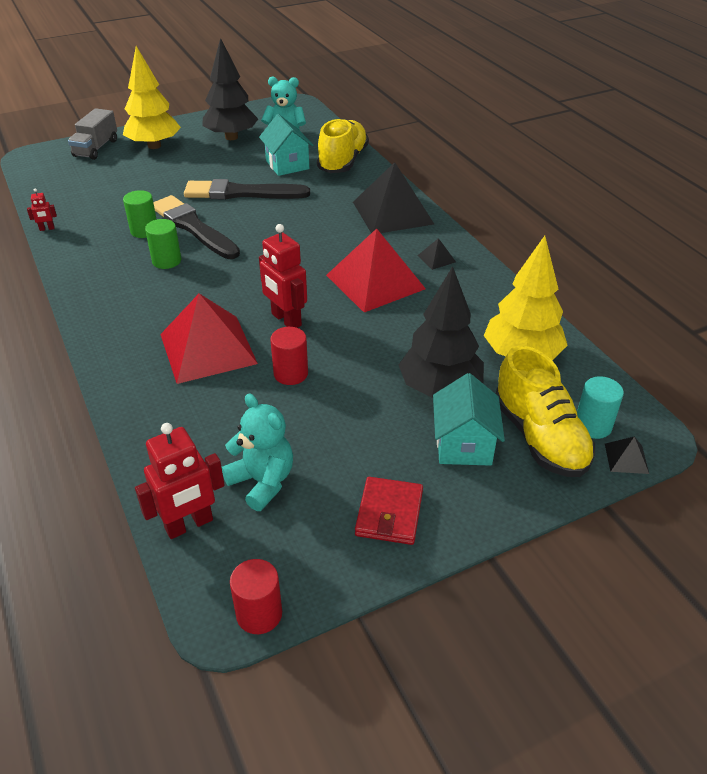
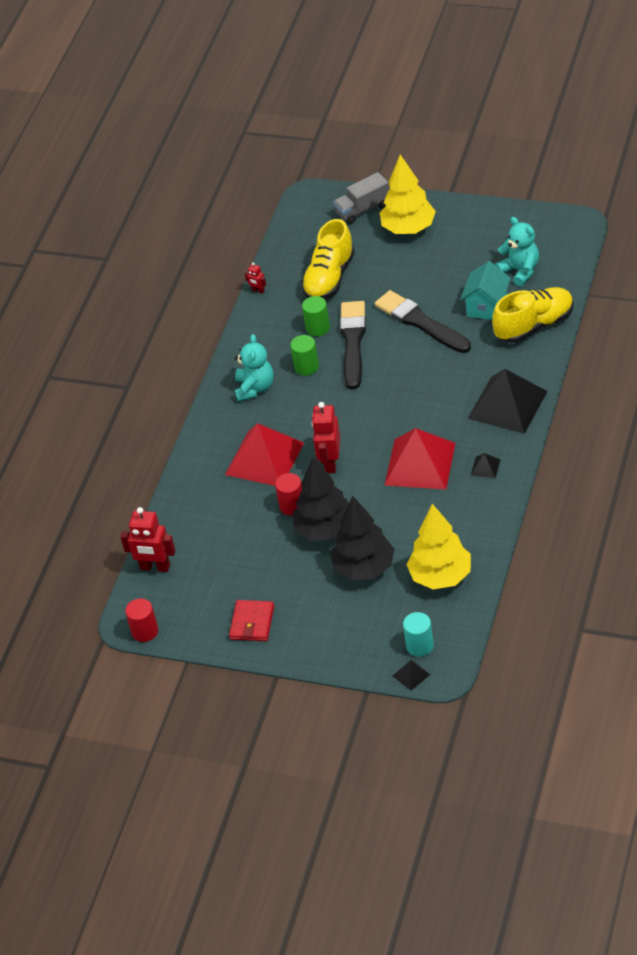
camera: 50 degrees right, 5 degrees up
(231, 137) = (478, 247): black tree -> black tree (325, 530)
(262, 482) = (210, 565): turquoise teddy bear -> turquoise teddy bear (255, 388)
(389, 513) = (252, 623): red wallet -> red wallet turned 45 degrees counterclockwise
(463, 444) = (334, 610): turquoise house -> none
(539, 437) = (380, 633): yellow shoe -> yellow shoe (329, 278)

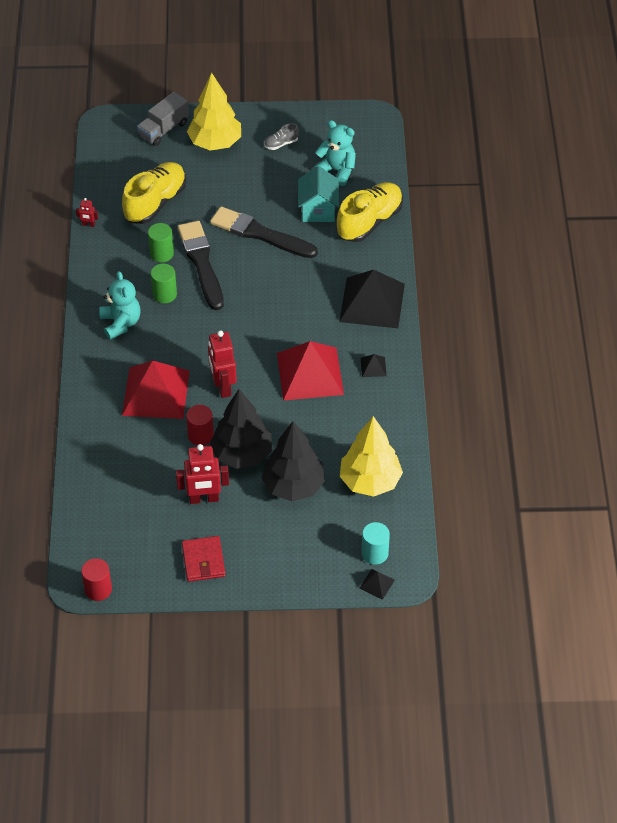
camera: 25 degrees left, 5 degrees up
(155, 567) = (85, 522): red robot -> red robot (204, 499)
(329, 278) = (155, 202): yellow shoe -> yellow shoe turned 150 degrees counterclockwise
(474, 237) = (281, 144): none -> grey shoe

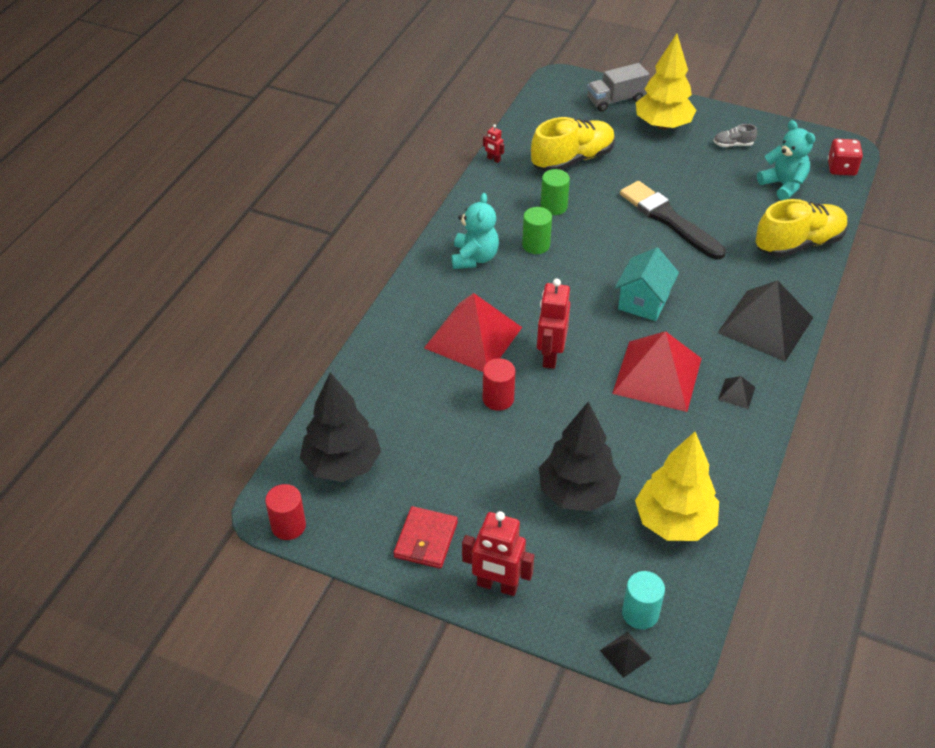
camera: 25 degrees right, 5 degrees down
(201, 263) = (591, 228): black brush -> none
(204, 499) = (465, 469): red robot -> red robot (497, 585)
(242, 454) = (534, 435): black tree -> black tree (342, 464)
(318, 209) = (745, 215): turquoise house -> turquoise house (643, 302)
(376, 138) = (841, 168): none -> red dice

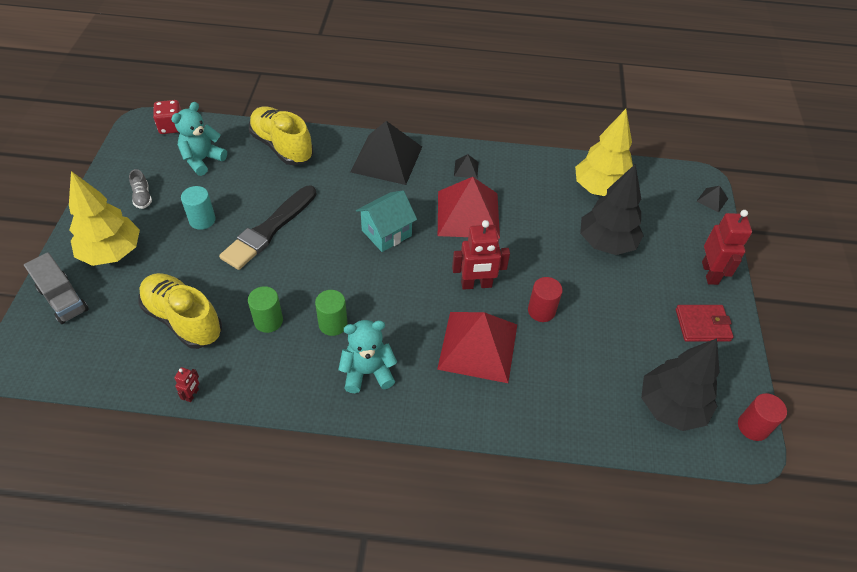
camera: 110 degrees left, 5 degrees up
(640, 613) = (679, 197): turquoise cylinder -> turquoise cylinder (202, 220)
(643, 302) = (386, 233): turquoise house -> turquoise house turned 45 degrees counterclockwise

